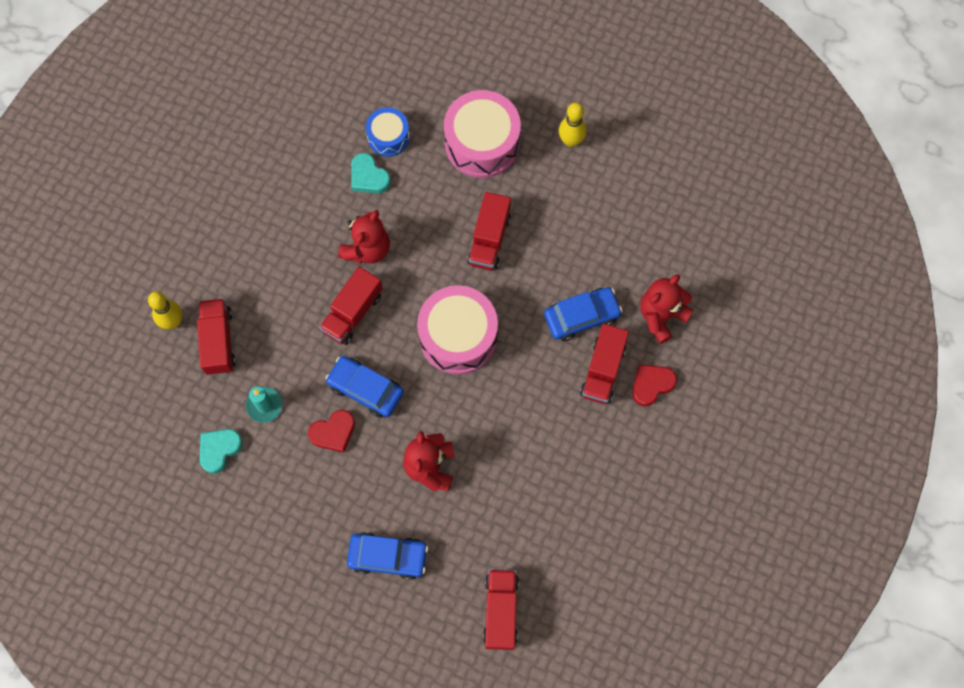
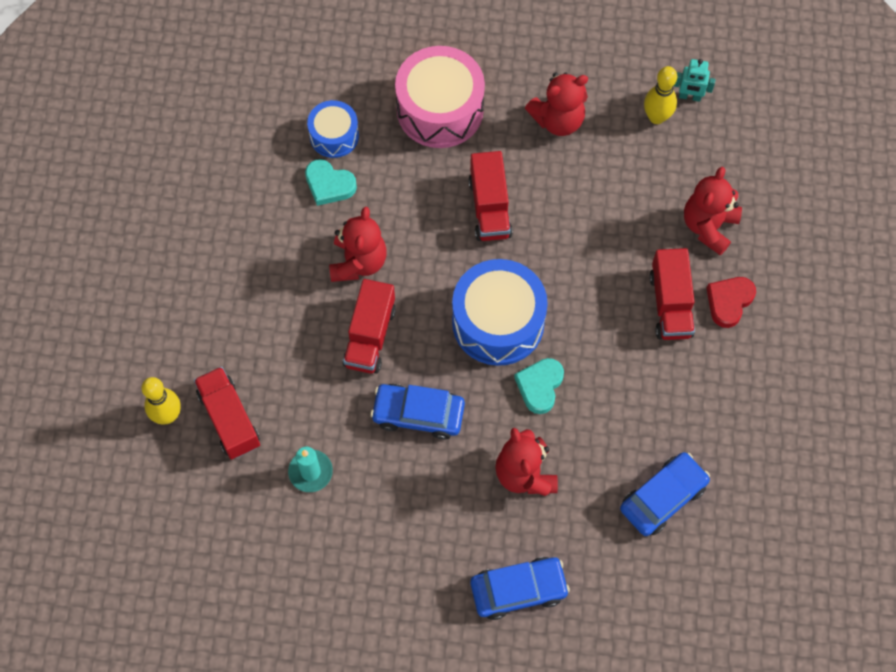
camera: 20 degrees left, 5 degrees down
(219, 449) = (278, 539): turquoise heart -> turquoise heart (540, 386)
(333, 432) = (401, 474): red heart -> none
(458, 336) = (498, 322): pink drum -> blue drum
(501, 611) = (668, 604): red truck -> none
(571, 140) = (535, 76): yellow bowling pin -> yellow bowling pin (656, 117)
(574, 184) = (558, 120): none -> red teddy bear
(581, 316) = (623, 255): blue car -> blue car (663, 497)
(692, 200) = (689, 97): none -> turquoise robot

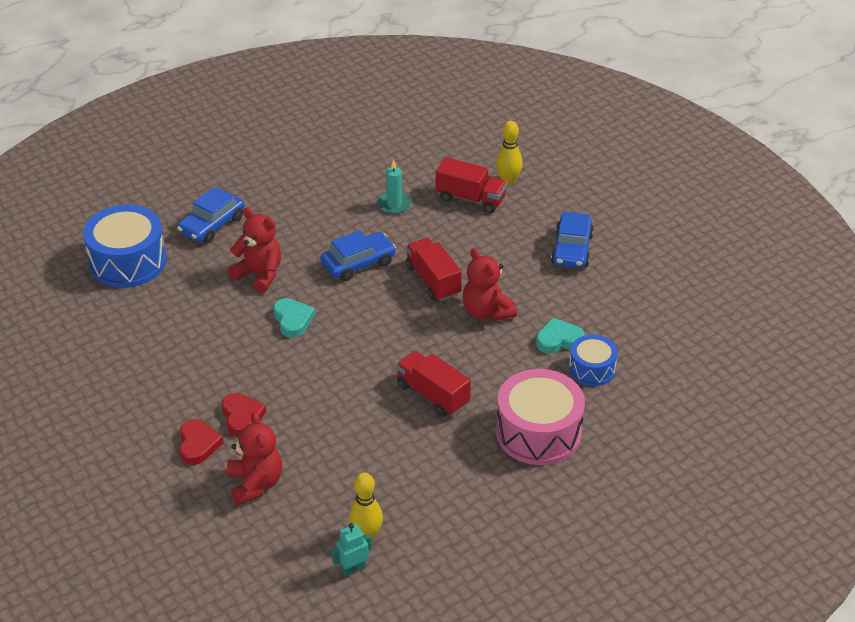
camera: 140 degrees right, 25 degrees down
(498, 322) = (356, 336): blue drum -> blue drum (128, 261)
(558, 120) = (443, 482): red teddy bear -> none
(663, 497) = (156, 313): blue car -> blue car (572, 249)
(670, 304) = (242, 417): red truck -> red heart

